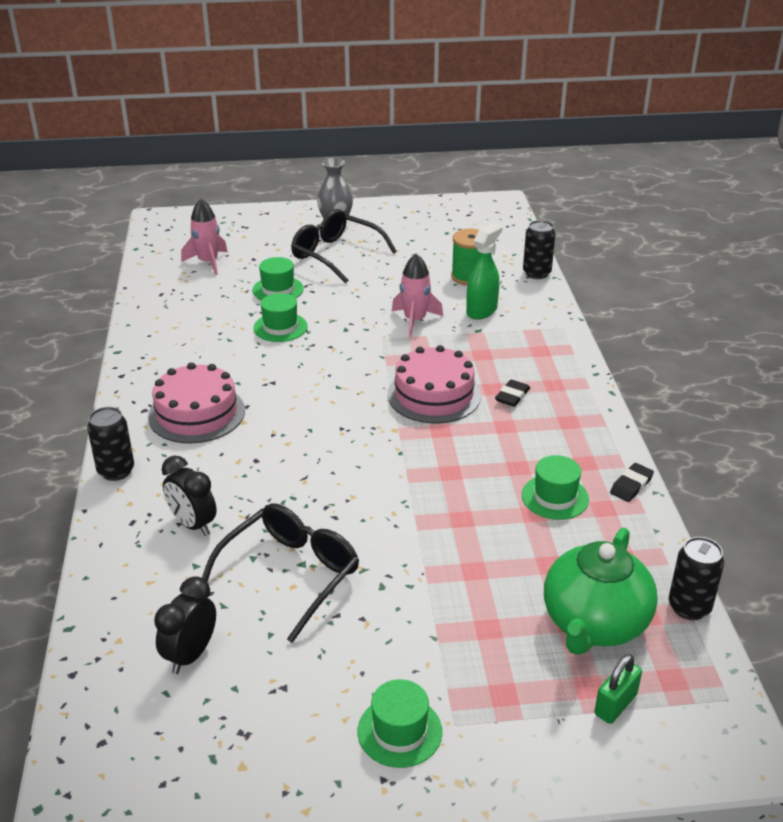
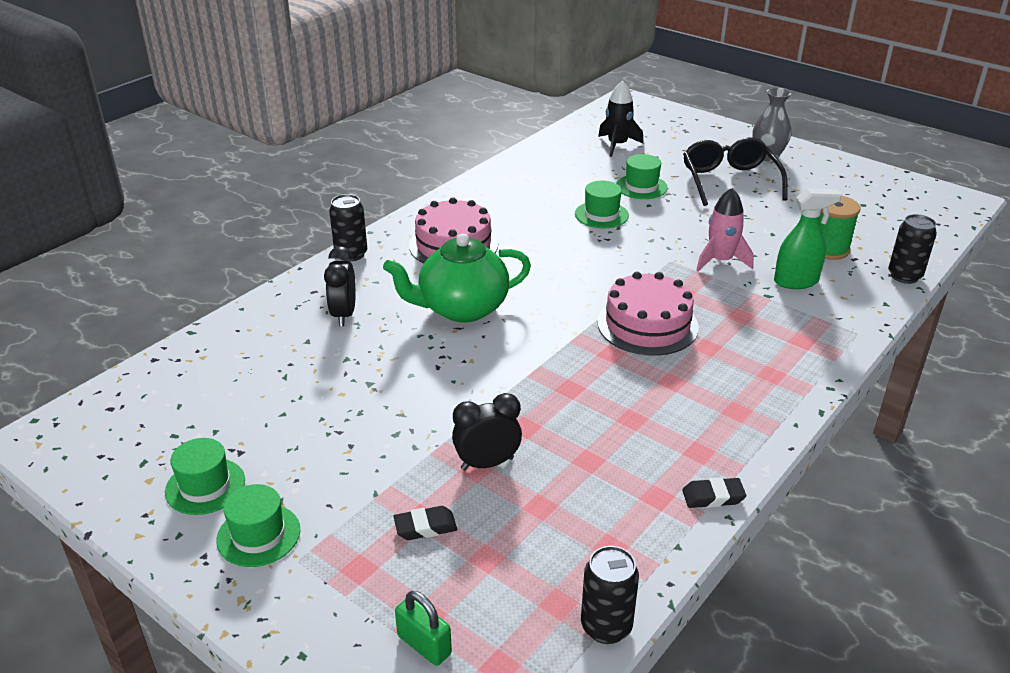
camera: 45 degrees right, 0 degrees up
(191, 655) = (223, 393): black clock -> black clock (487, 463)
(208, 262) = (617, 145): pink rocket -> black rocket
(290, 574) = (351, 385): black glasses -> none
(512, 396) = (715, 362): black eraser -> black eraser (425, 527)
(555, 497) = (627, 461): green hat -> green hat (205, 486)
(594, 624) = (504, 575): green teapot -> green teapot (461, 308)
(615, 704) = (424, 644): green padlock -> green padlock turned 45 degrees clockwise

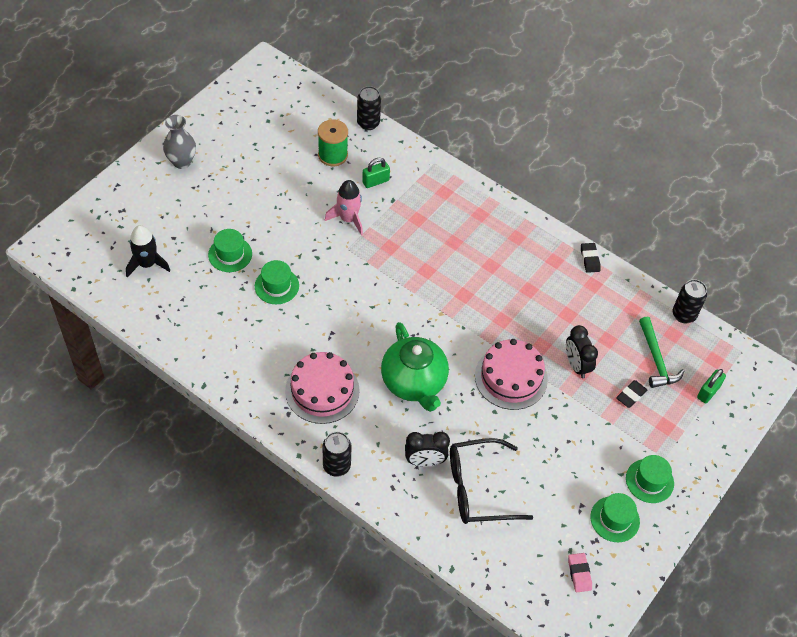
camera: 95 degrees left, 20 degrees up
(135, 441) = (579, 573): none -> pink eraser
(425, 527) = (631, 395): black eraser -> black eraser turned 60 degrees clockwise
(500, 570) = (656, 359): none -> green hammer
(647, 324) = (430, 271): pink cake -> pink cake (511, 377)
(729, 181) = (224, 194): black glasses -> black glasses (478, 488)
(796, 281) = (375, 181): green spray bottle -> green padlock

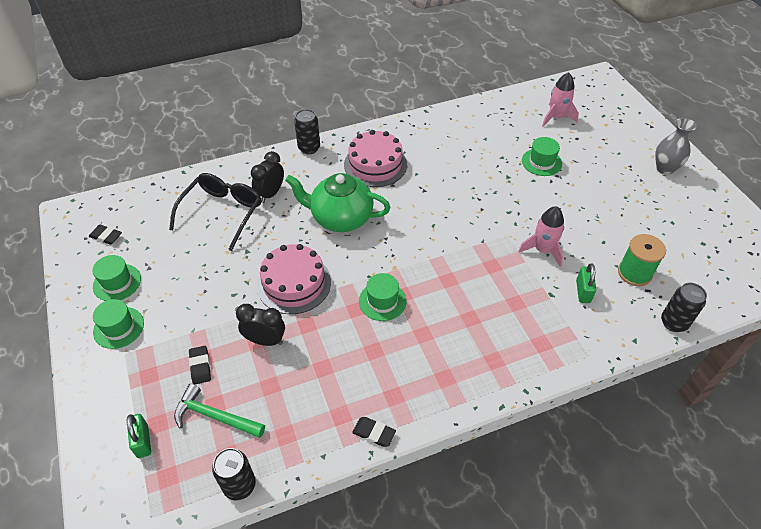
camera: 125 degrees right, 5 degrees down
(147, 264) = (556, 117): black rocket -> pink rocket
(276, 286) = (492, 176): green hat -> green hat (382, 301)
(579, 573) = (106, 236): pink eraser -> black eraser

